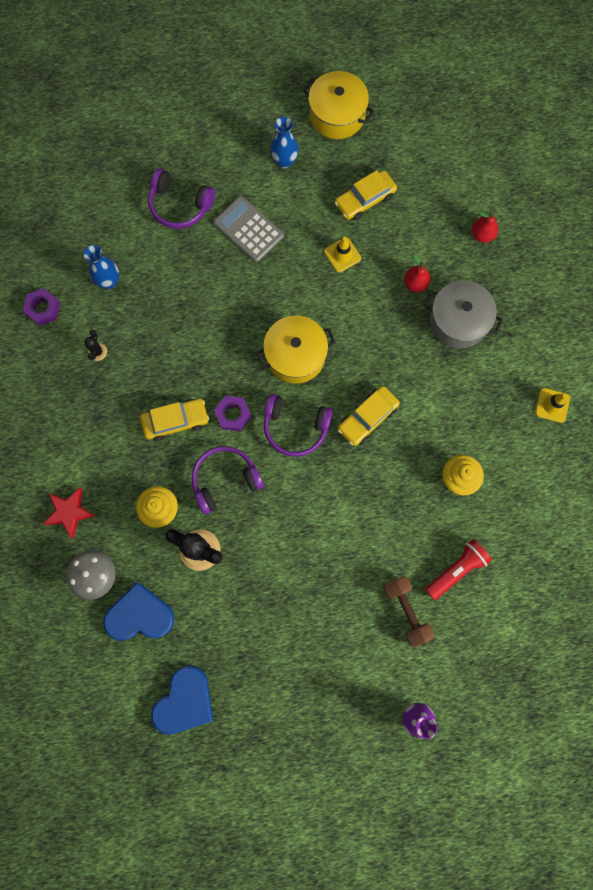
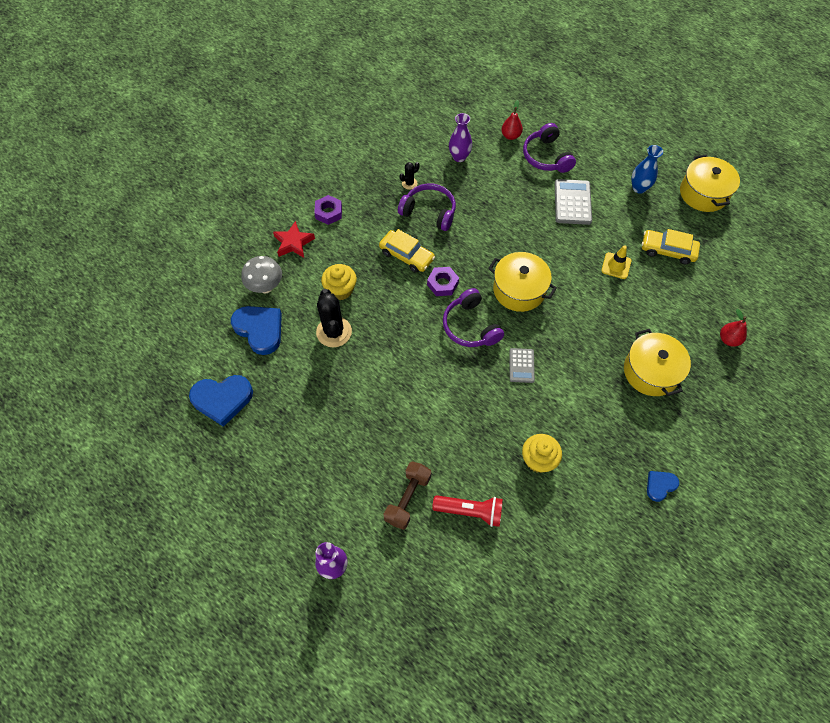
camera: 50 degrees right, 15 degrees down
(43, 309) = (408, 138): purple nut -> purple nut (328, 212)
(109, 281) = (459, 157): blue vase -> purple vase
(225, 480) = (394, 312): purple headphones -> purple headphones (429, 212)
(367, 418) = (521, 365): yellow car -> grey calculator
(415, 284) = (646, 324): red pear -> red pear (510, 136)
(458, 321) = (651, 371): grey pot -> yellow pot
(552, 405) = (660, 485): yellow traffic cone -> blue heart

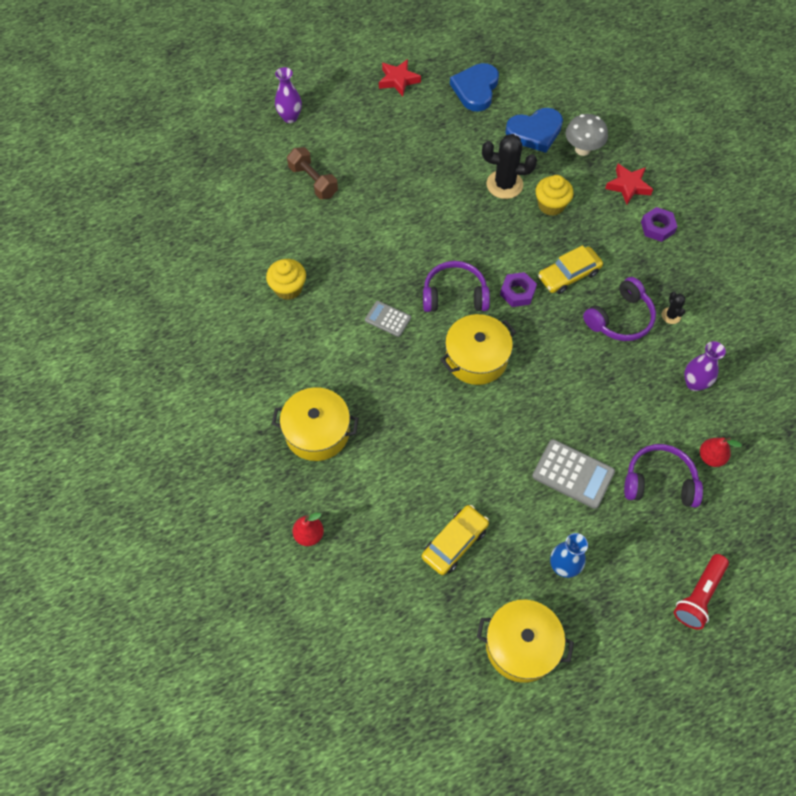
camera: 115 degrees right, 0 degrees up
(236, 478) = (398, 80): none -> red star
(470, 511) = (276, 219): red flashlight -> red flashlight (699, 596)
(616, 266) = (461, 472): yellow traffic cone -> none
(660, 485) = (205, 373): blue heart -> none

